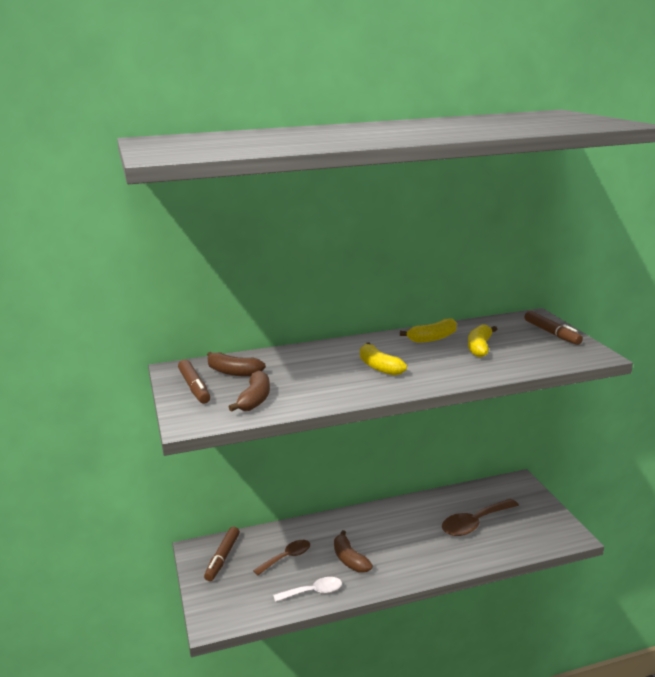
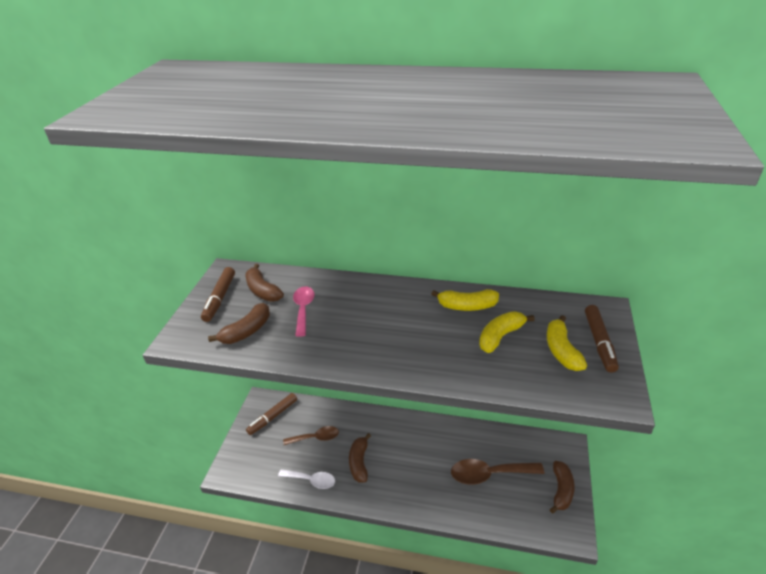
camera: 30 degrees right, 15 degrees up
(291, 373) = (303, 309): none -> pink spoon
(379, 367) = (381, 329): yellow banana -> yellow banana (561, 351)
(540, 512) = (561, 490): none -> brown banana

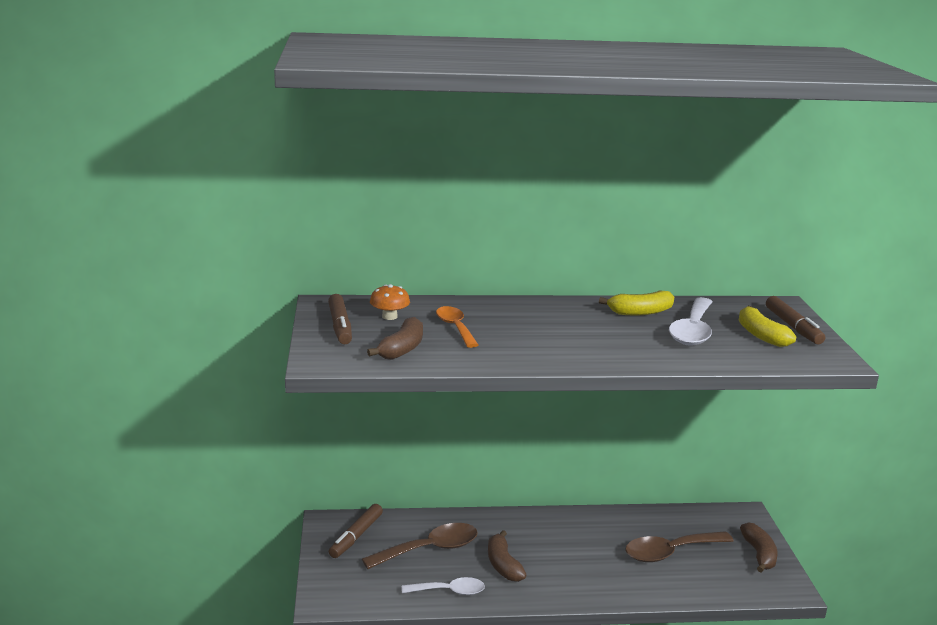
camera: 20 degrees left, 15 degrees down
(262, 291) = (389, 316): brown banana -> orange mushroom
(303, 309) = (455, 327): pink spoon -> orange spoon
(316, 438) = (430, 549): brown spoon -> brown spoon, size x1.55
(500, 336) = (693, 331): yellow banana -> white spoon

